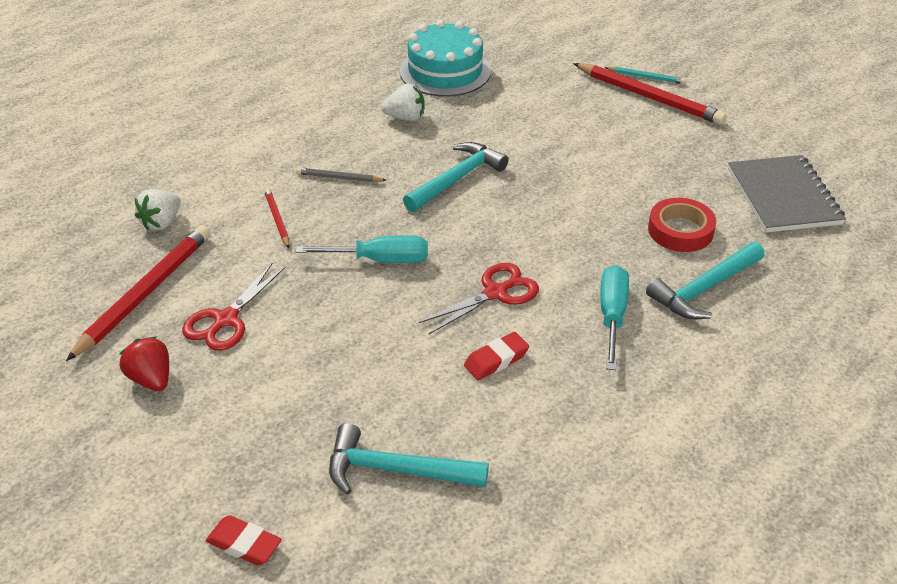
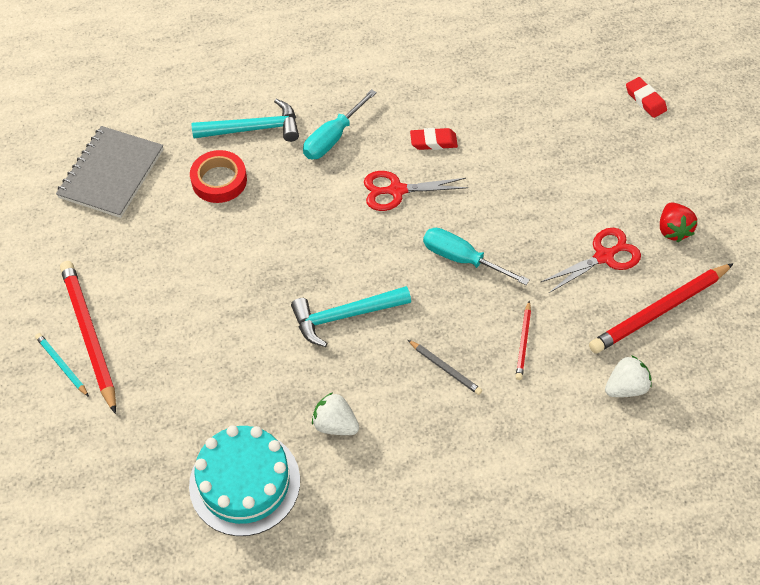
camera: 150 degrees left, 15 degrees up
(397, 470) = (539, 102): turquoise hammer -> none

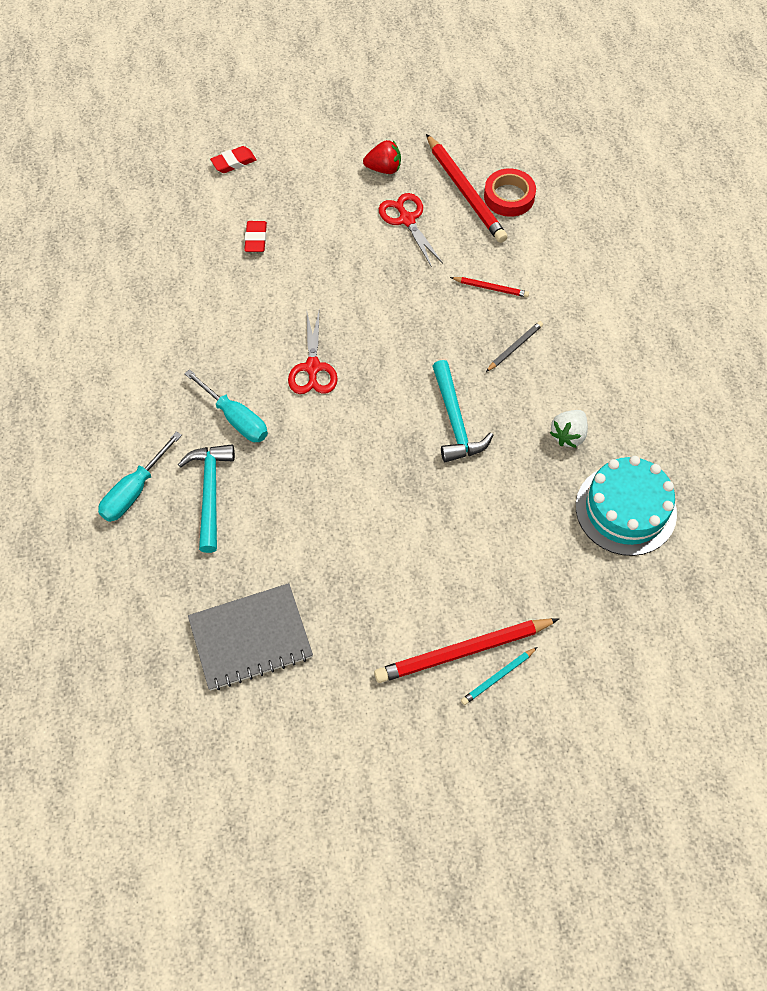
camera: 85 degrees left, 5 degrees up
(111, 173) = (250, 638): grey notebook -> grey notebook turned 45 degrees counterclockwise
(219, 180) = (276, 527): red tape -> red tape (509, 197)
(433, 142) = (256, 332): red eraser -> red eraser (256, 239)
(462, 259) = (399, 323): turquoise screwdriver -> turquoise screwdriver (135, 490)
(625, 387) = (537, 225): white strawberry -> none

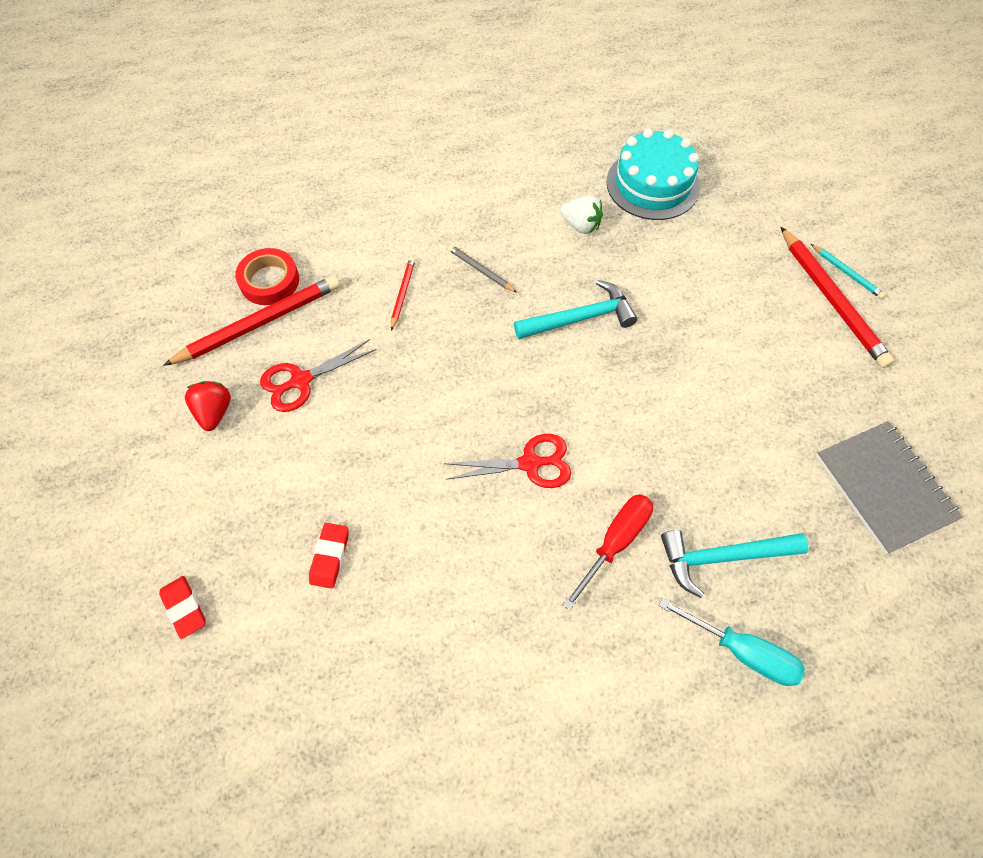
camera: 95 degrees left, 0 degrees up
(235, 418) = (615, 543): turquoise screwdriver -> red screwdriver
(256, 239) = (330, 557): red eraser -> red eraser turned 75 degrees counterclockwise

